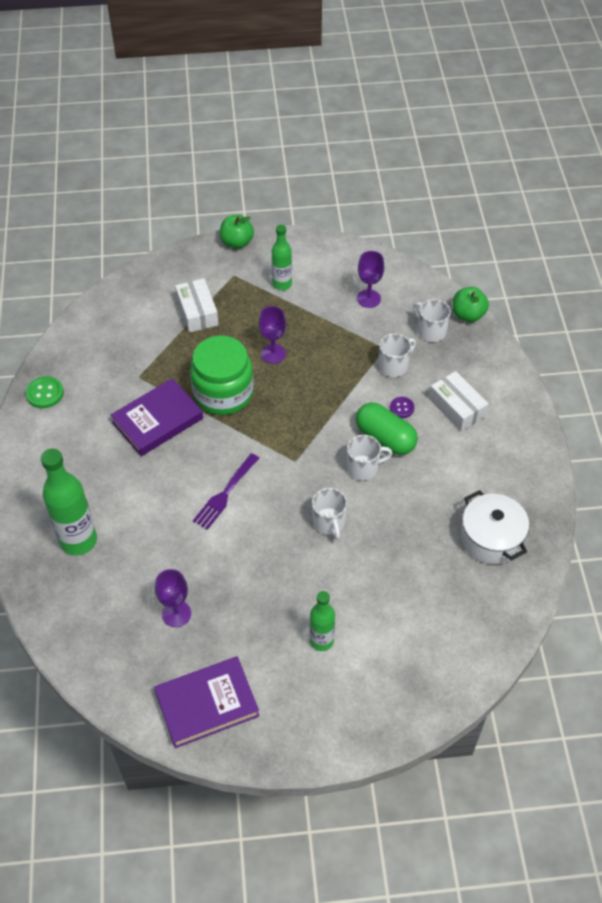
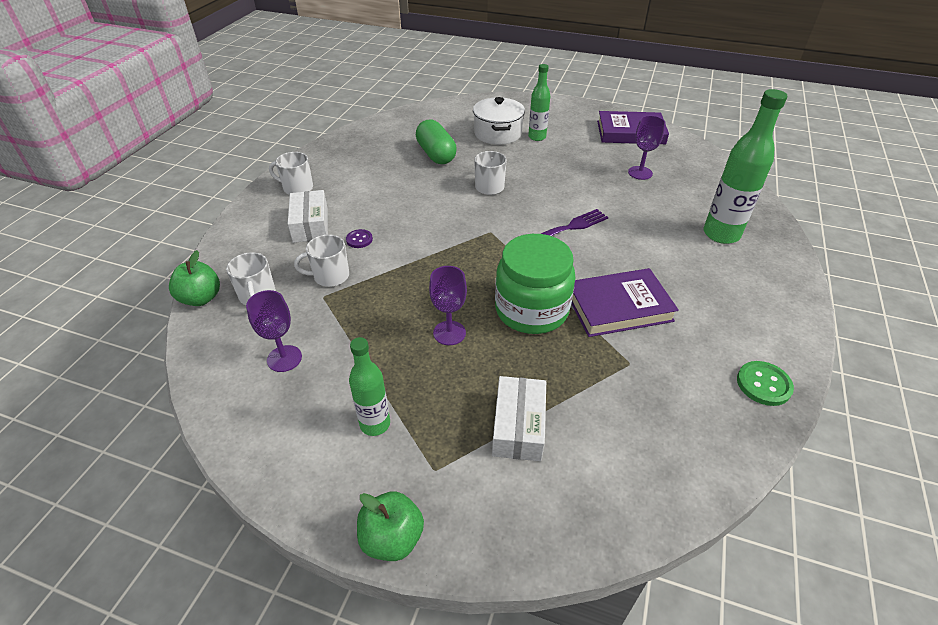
camera: 155 degrees left, 10 degrees down
(363, 468) = (433, 210): white mug -> white mug (297, 188)
(385, 438) = (396, 223): green capsule -> green capsule (436, 154)
(491, 538) = (376, 148): white pot -> white pot (497, 133)

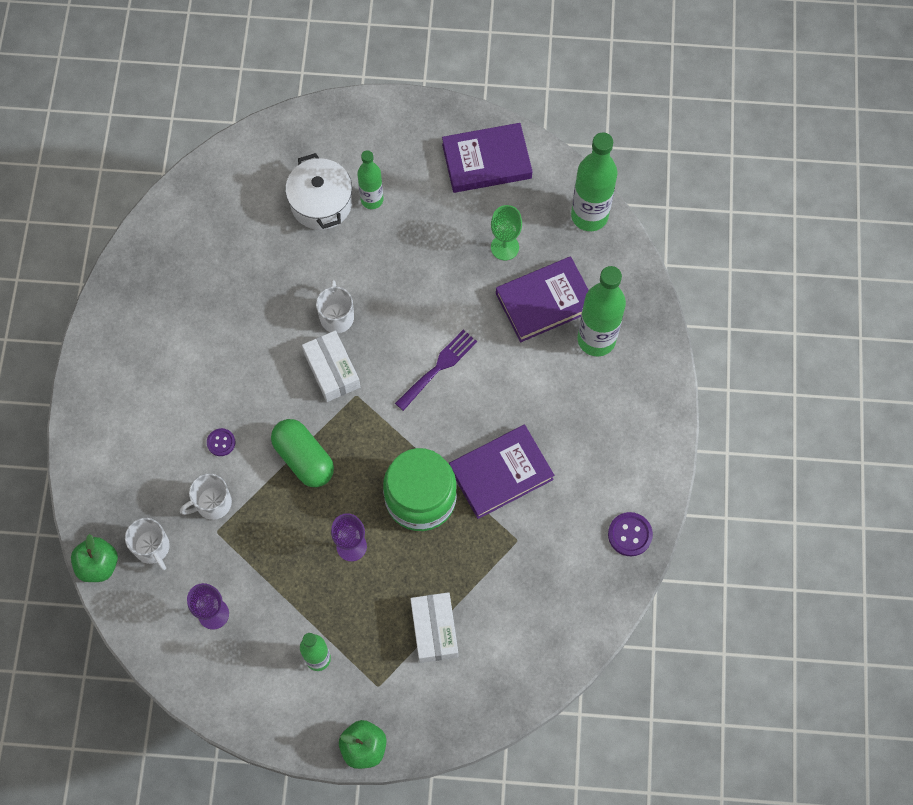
camera: 15 degrees left, 25 degrees up
(297, 188) = (115, 373): white mug -> none
(310, 225) = (159, 432): white box -> white box (332, 370)
(436, 154) = (256, 268): green capsule -> green capsule (304, 458)
(640, 173) = (504, 247): purple goblet -> green goblet
(673, 205) = (545, 301): none -> purple book
(714, 167) = (589, 216): none -> green bottle
(763, 384) = (630, 534): green button -> purple button

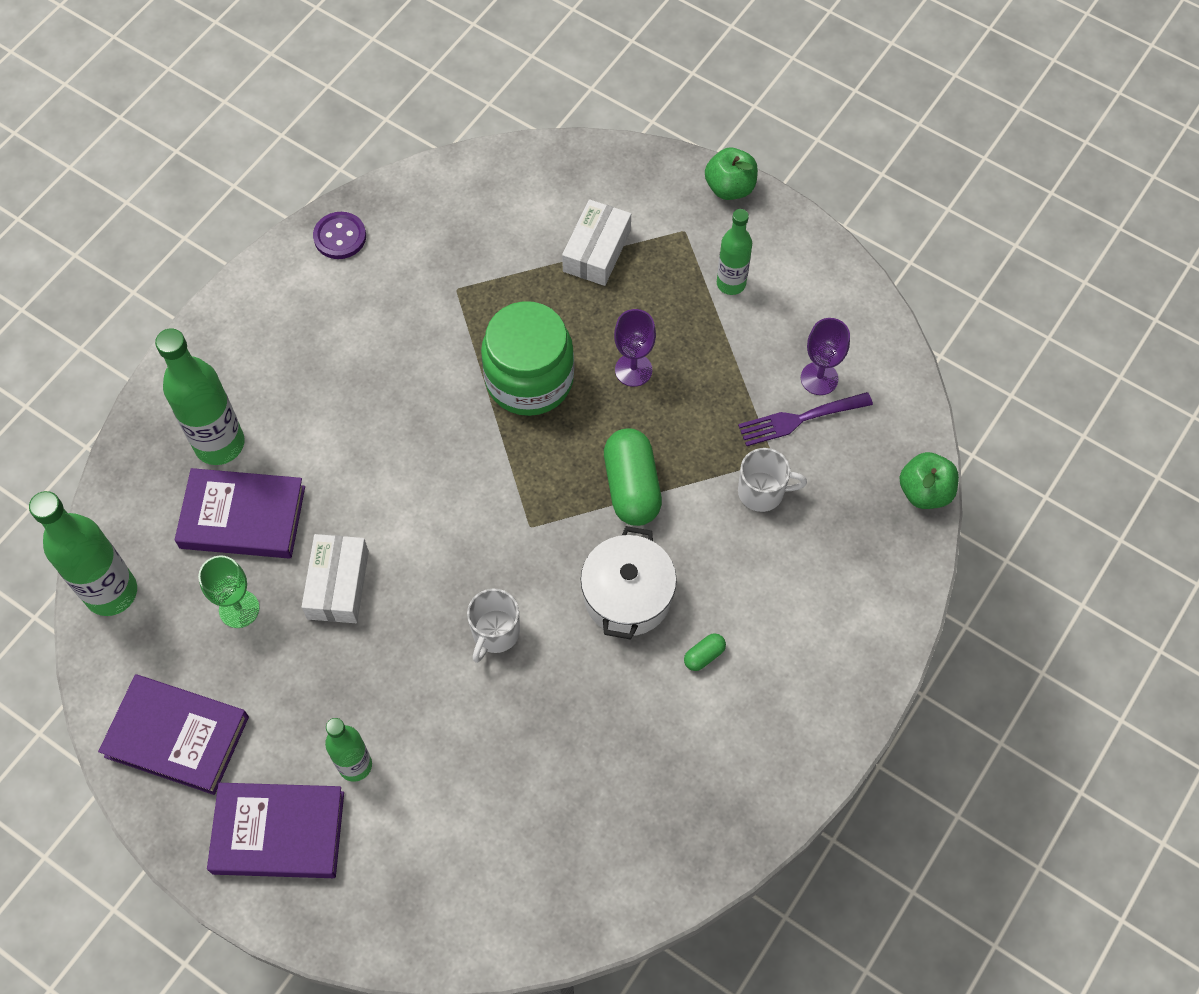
camera: 150 degrees left, 5 degrees down
(152, 548) = (854, 479): white mug -> none
(196, 372) = (704, 655): none -> green capsule
(221, 442) = (717, 554): purple button -> none
(321, 203) = (422, 798): white pot -> white pot (627, 596)
(332, 370) = (540, 570): white box -> white box (338, 585)
(438, 368) = (416, 507): purple fork -> purple fork (799, 419)
(501, 473) = (427, 360): purple book -> purple book (278, 833)

